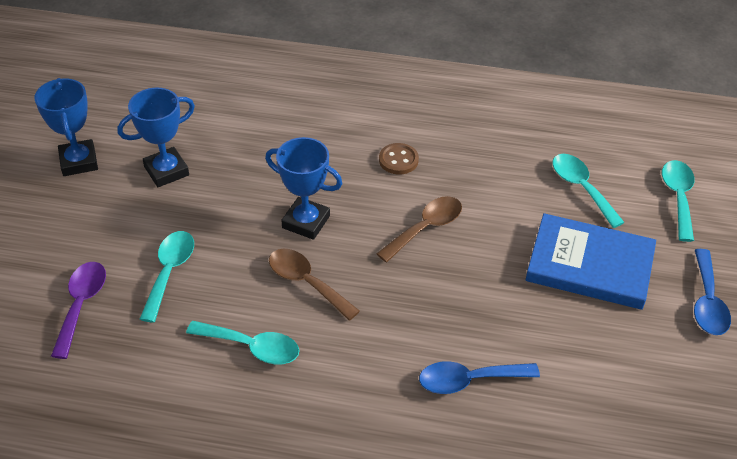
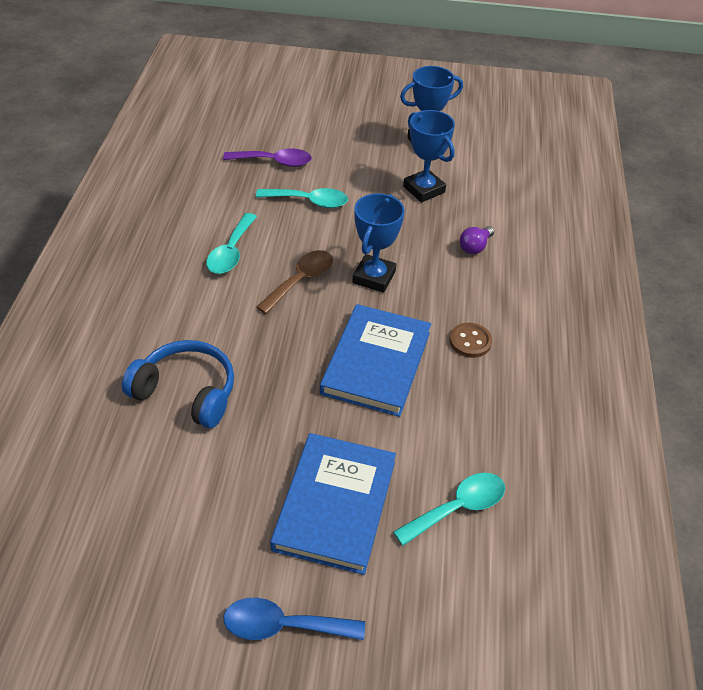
camera: 85 degrees right, 0 degrees up
(267, 142) = (475, 247): none -> purple light bulb
(426, 228) = (376, 363): brown spoon -> blue book
(469, 380) = (187, 392): blue spoon -> blue headphones
(678, 197) = (460, 619): turquoise spoon -> none

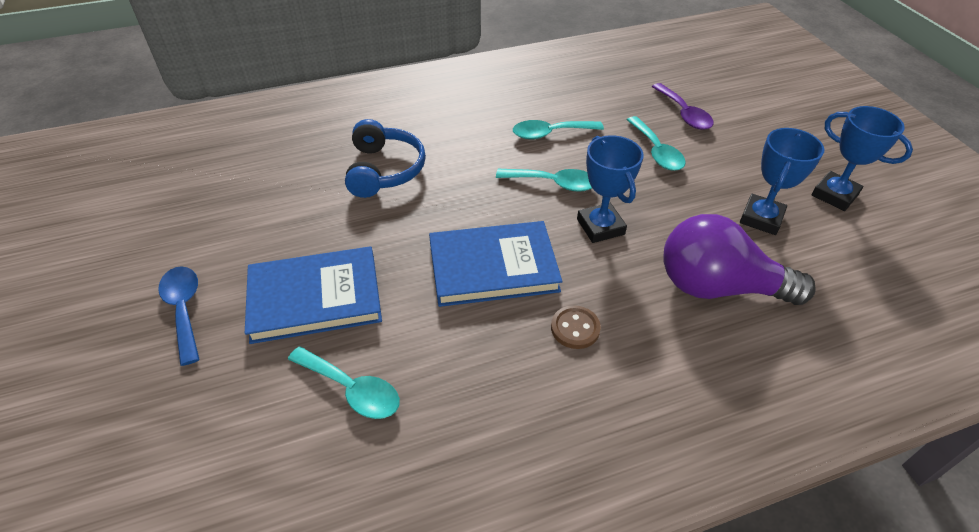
camera: 65 degrees right, 0 degrees up
(301, 280) = (553, 183): brown spoon -> turquoise spoon
(374, 277) = (600, 227): blue trophy -> blue trophy turned 75 degrees clockwise
(475, 247) = (718, 287): purple light bulb -> purple light bulb, size x2.49

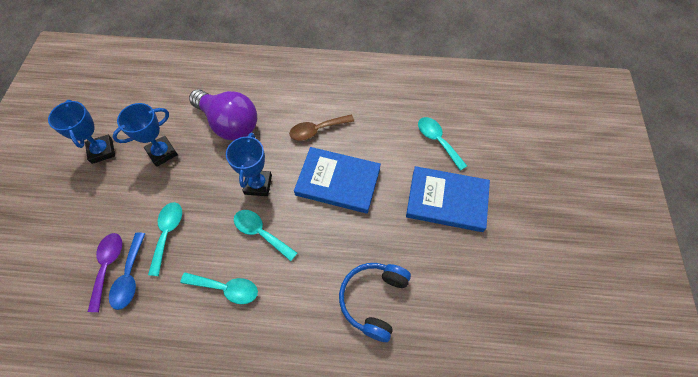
camera: 155 degrees left, 15 degrees up
(184, 310) = (524, 222): blue spoon -> blue spoon (130, 277)
(575, 328) = (317, 130): brown button -> brown spoon

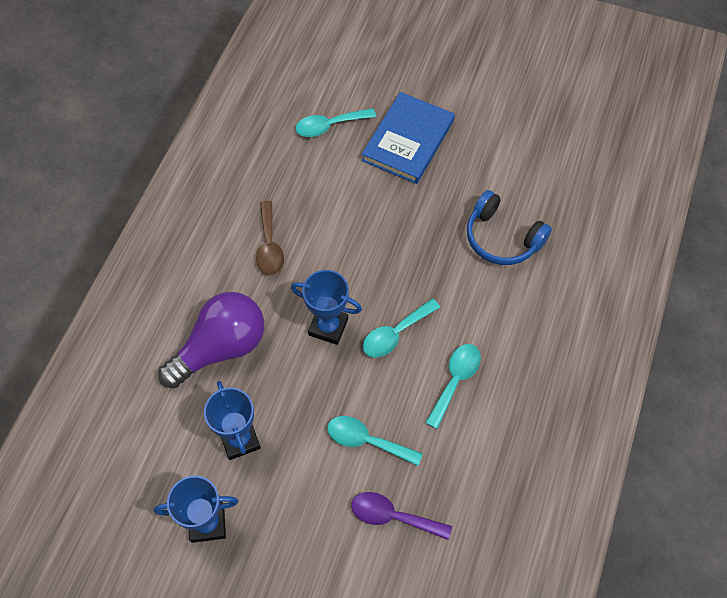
camera: 75 degrees left, 0 degrees up
(130, 277) = (414, 489): blue spoon -> none
(338, 182) = (351, 239): blue book -> none

